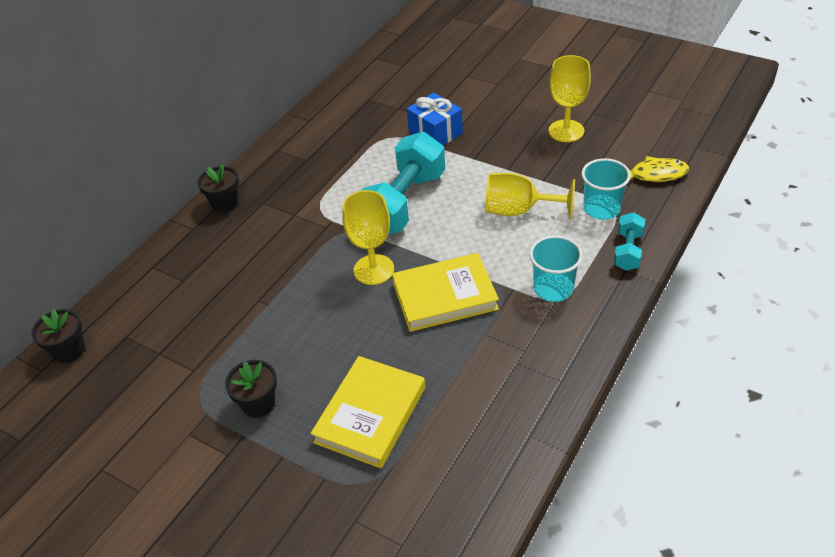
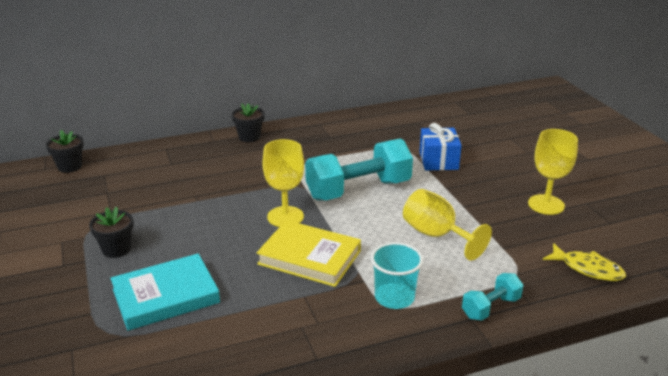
camera: 35 degrees right, 15 degrees down
(370, 415) = (166, 296): yellow book -> turquoise book
(601, 209) = (507, 268): turquoise cup -> none

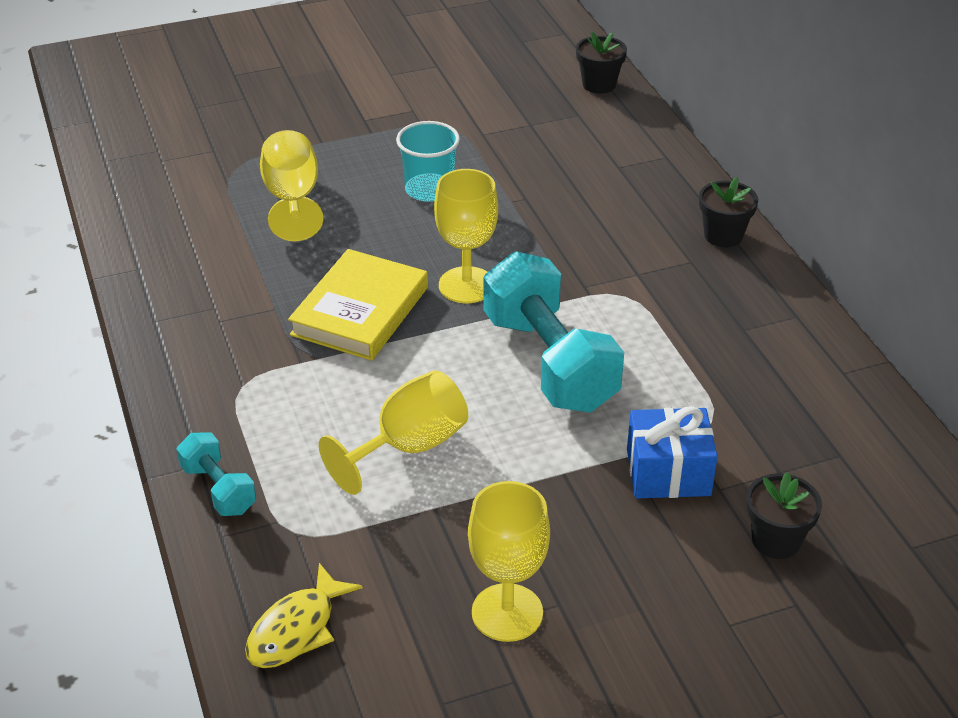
camera: 90 degrees right, 10 degrees up
(116, 249) = (392, 151): black flower pot -> black flower pot (776, 540)
(166, 296) = (292, 199): turquoise book -> yellow goblet
(394, 297) = (258, 391): turquoise cup -> turquoise cup (429, 189)

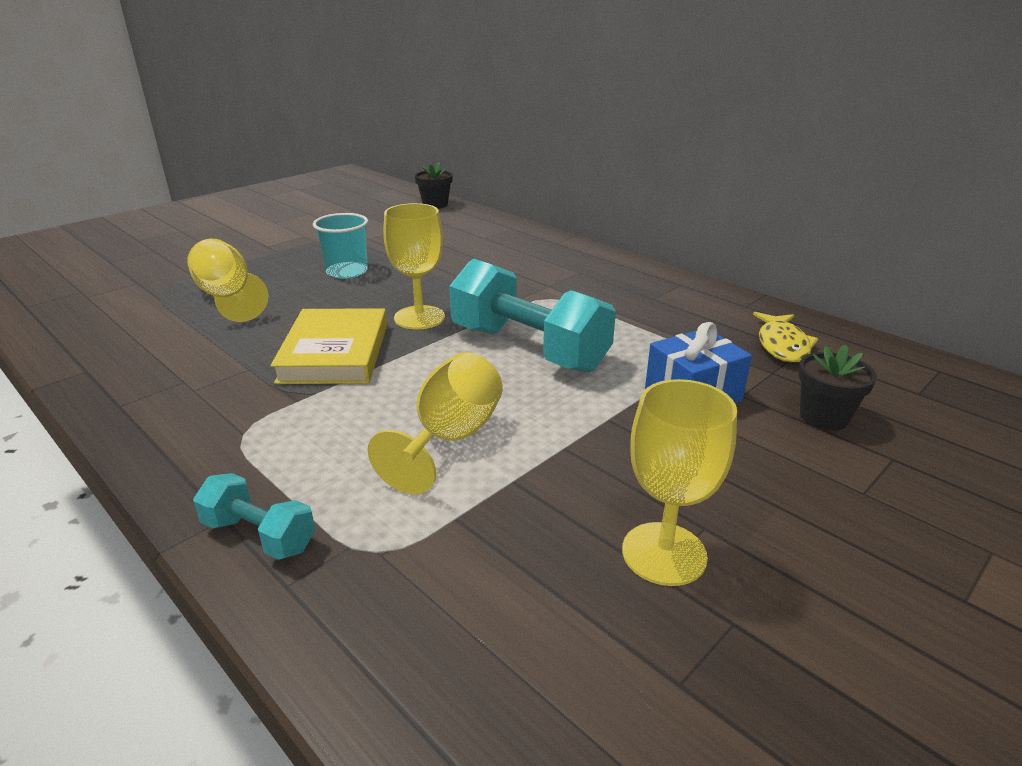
camera: 25 degrees left, 10 degrees down
(296, 629) = (443, 661): yellow fish -> yellow fish (782, 345)
(723, 235) = (588, 256): black flower pot -> none

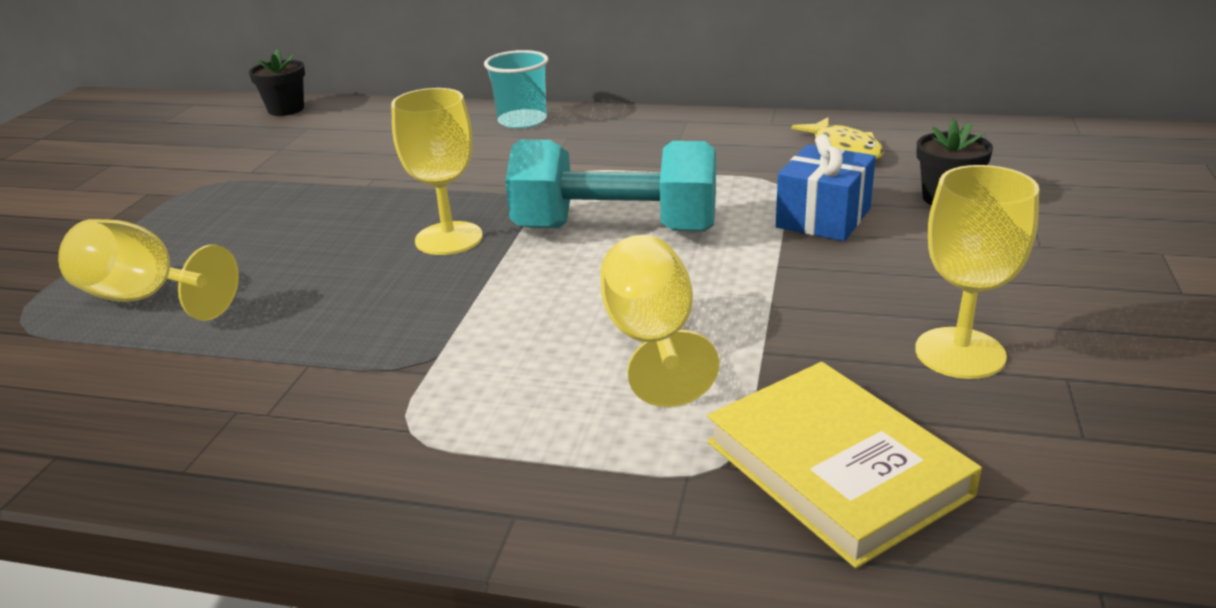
camera: 30 degrees left, 0 degrees up
(259, 535) = (580, 510): turquoise dumbbell -> none
(334, 353) = (397, 308): yellow book -> yellow book (835, 468)
(347, 272) = (278, 218): turquoise cup -> turquoise cup (522, 121)

